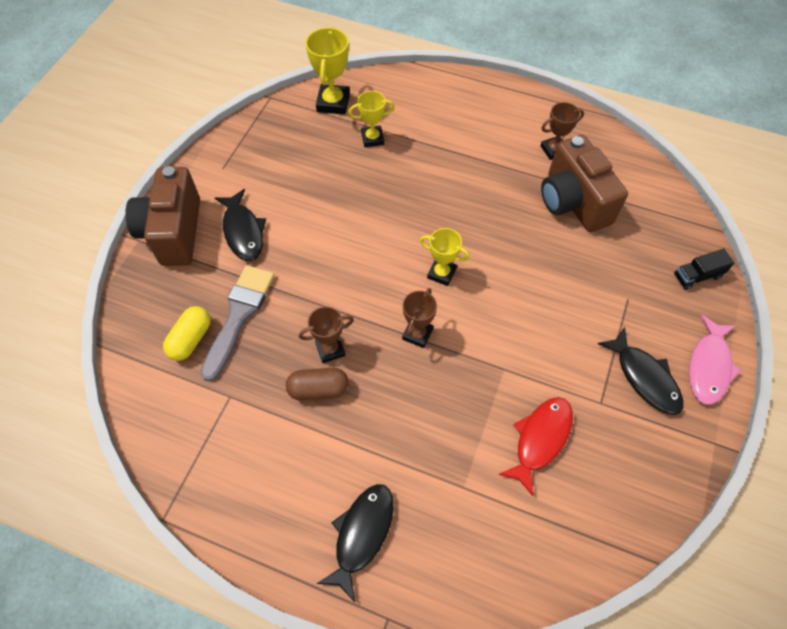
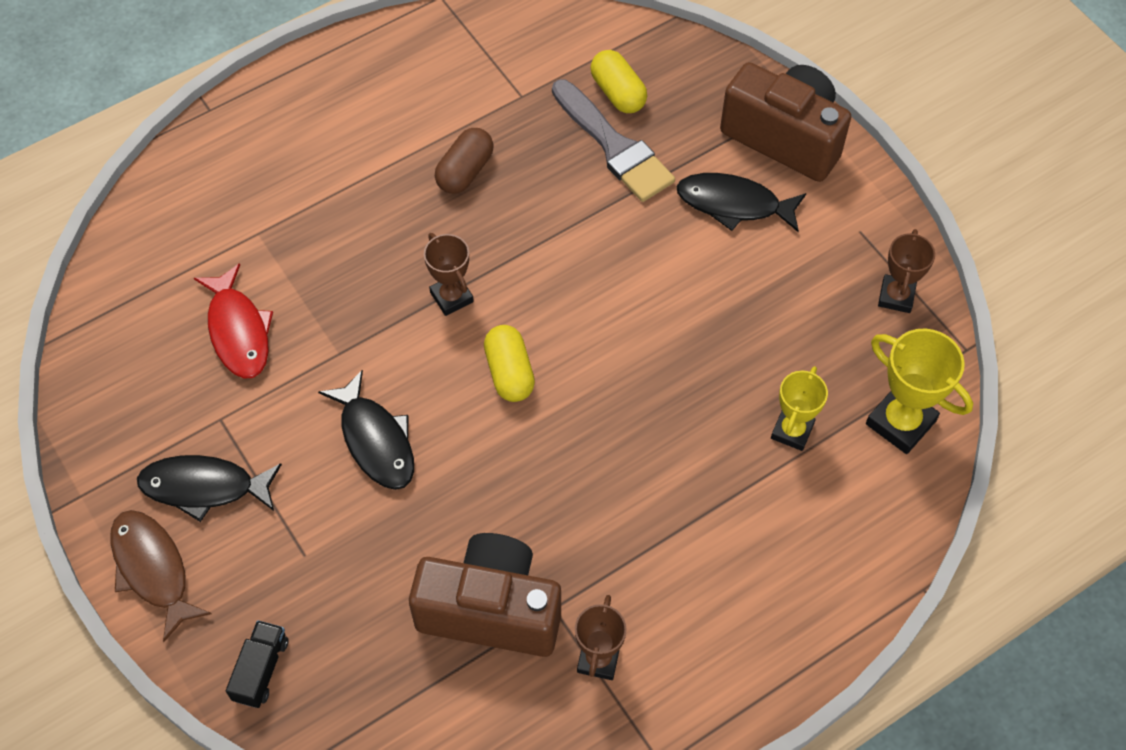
camera: 125 degrees right, 0 degrees up
(330, 349) = (502, 206): brown trophy -> brown trophy (896, 296)
(362, 534) = (293, 129): black fish -> black fish (375, 440)
(441, 273) = (509, 372): yellow trophy -> yellow capsule
(709, 366) = (153, 569): pink fish -> brown fish

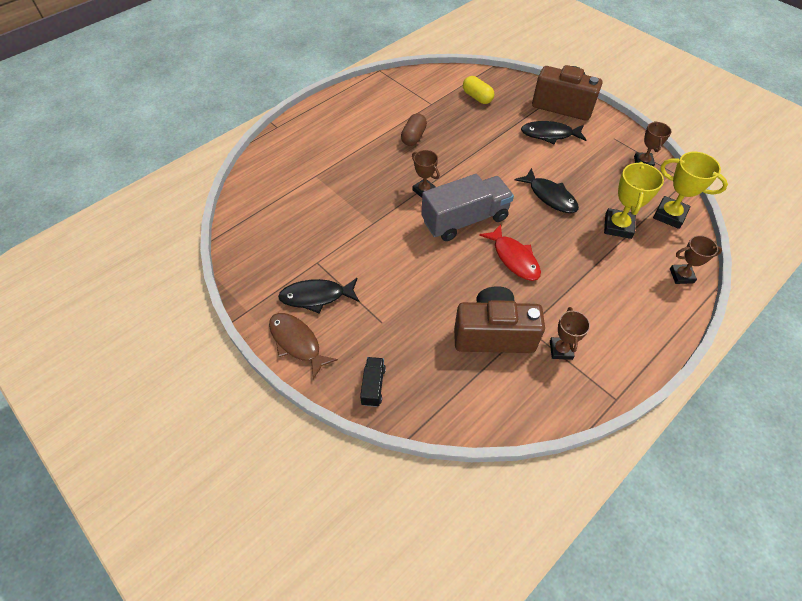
camera: 10 degrees left, 5 degrees down
(238, 331) = (316, 220): red fish -> red fish (514, 258)
(375, 440) = (404, 260): black fish -> black fish (550, 196)
(509, 372) = (465, 220): yellow capsule -> grey truck
(614, 146) = (483, 118): grey brush -> none
(792, 431) = (618, 226): yellow trophy -> yellow trophy, size x1.51
(871, 552) = (681, 276): none -> brown trophy

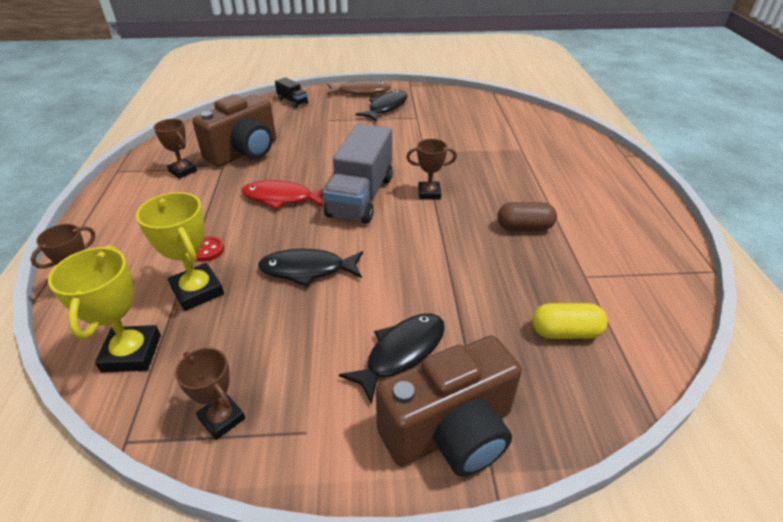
camera: 130 degrees right, 15 degrees down
(413, 137) = (524, 227): brown capsule -> brown capsule turned 60 degrees counterclockwise
(595, 250) = (207, 250): none -> red button
(669, 215) = (132, 353): yellow trophy -> yellow trophy turned 75 degrees counterclockwise

